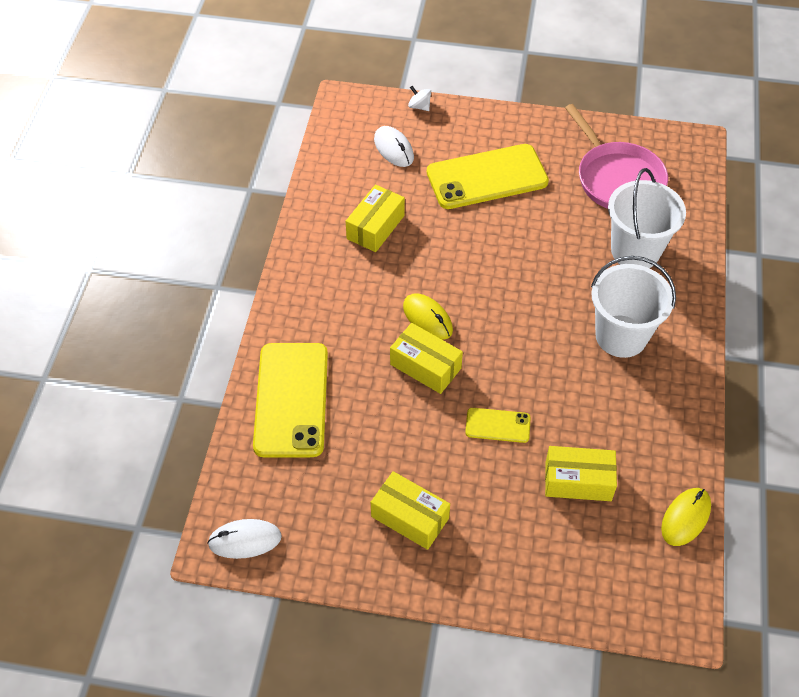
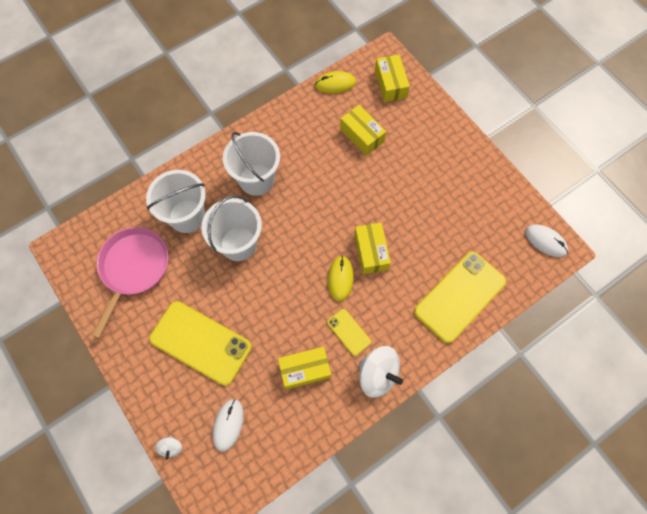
camera: 135 degrees left, 15 degrees up
(306, 273) = (378, 374): none -> white spinning top
(410, 517) = (456, 185): yellow box -> yellow box (390, 84)
(497, 425) = (369, 190): yellow phone -> yellow phone (348, 332)
(558, 268) = (238, 244): none -> white bucket

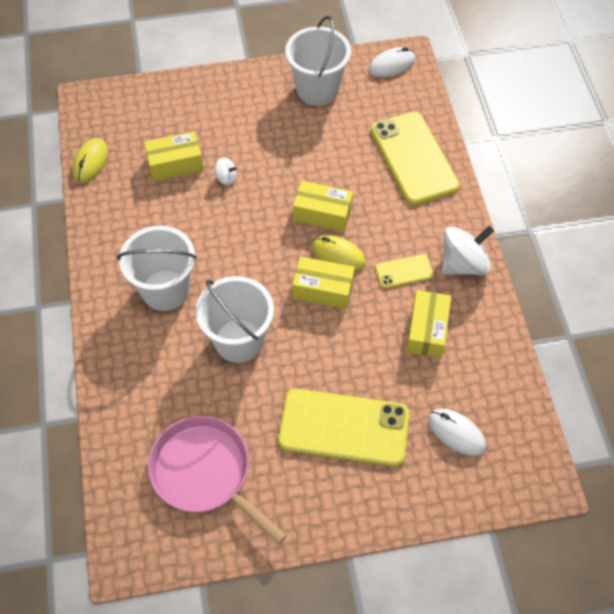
camera: 65 degrees left, 10 degrees down
(171, 447) = (457, 506): white spinning top -> white spinning top (226, 178)
(187, 216) = (168, 384): white bucket -> white bucket (317, 89)
(200, 343) = (344, 428): yellow phone -> yellow phone turned 45 degrees clockwise
(390, 84) = (128, 111): yellow box -> yellow box (323, 290)

